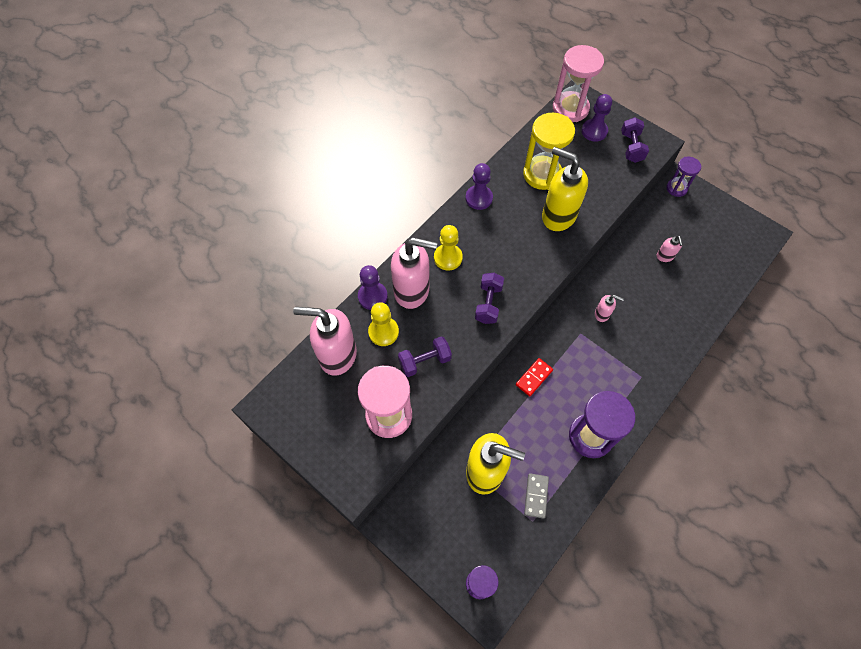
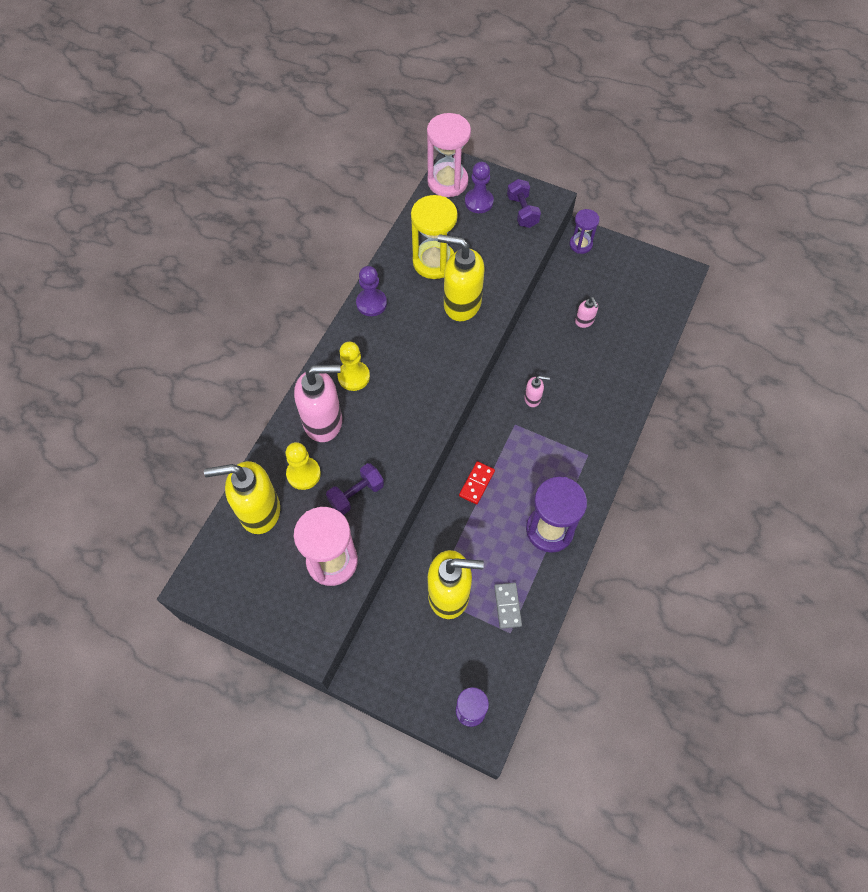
camera: 15 degrees left, 0 degrees up
(337, 355) = (259, 511): pink soap dispenser -> yellow soap dispenser
(372, 296) = (282, 438): purple pawn -> none
(488, 304) = (409, 416): purple dumbbell -> none

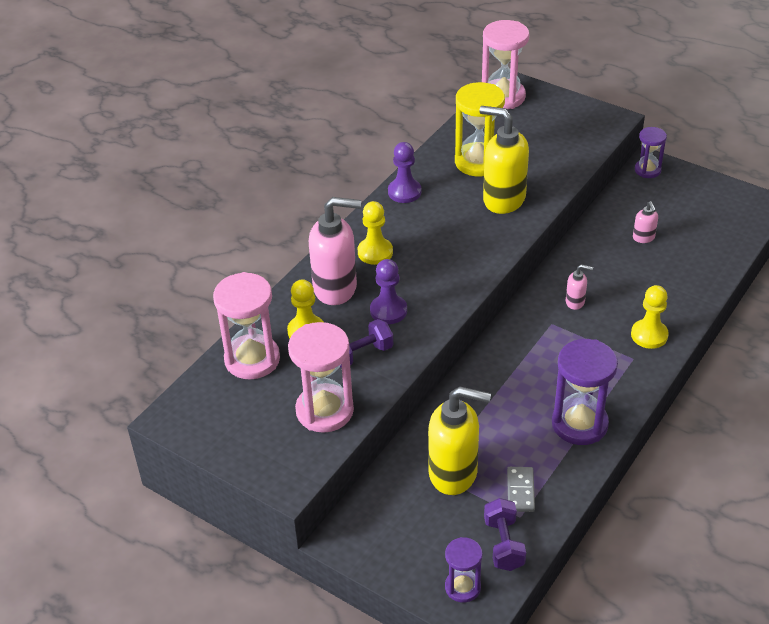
camera: 10 degrees right, 20 degrees down
(259, 511) = (252, 359): yellow soap dispenser -> pink hourglass
(476, 483) = (500, 373): red domino -> none
(479, 202) = (535, 115): purple pawn -> purple pawn (388, 311)
(522, 211) = (582, 126): purple dumbbell -> purple dumbbell (504, 544)
(599, 428) = (649, 335): none -> yellow pawn

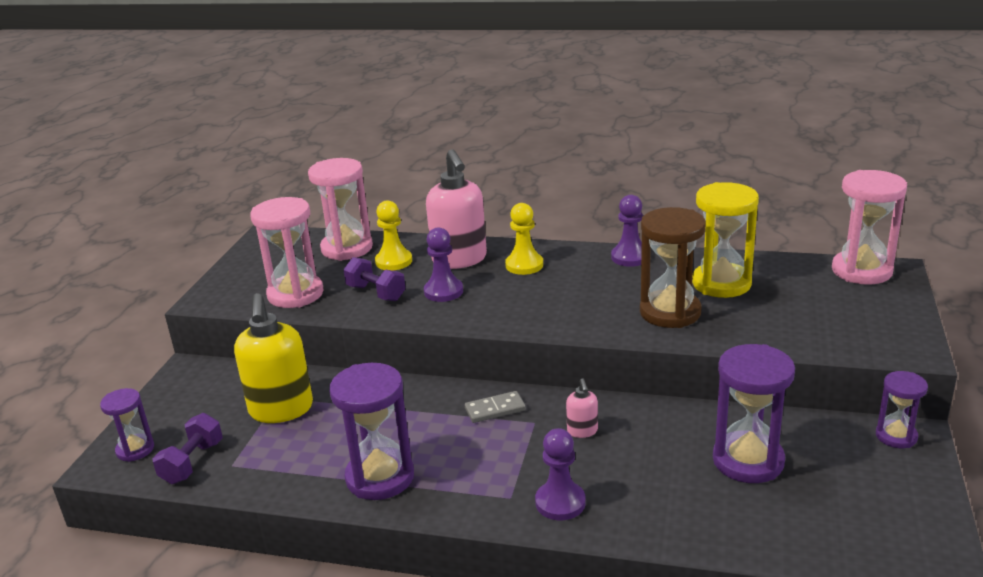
camera: 70 degrees right, 15 degrees down
(503, 199) = (670, 312): yellow soap dispenser -> brown hourglass
(504, 544) = (192, 462): purple dumbbell -> purple dumbbell turned 45 degrees counterclockwise
(520, 491) = (267, 457): grey domino -> grey domino (495, 409)
(643, 238) = (748, 461): pink soap dispenser -> purple hourglass
(649, 335) = (560, 502): yellow pawn -> purple pawn

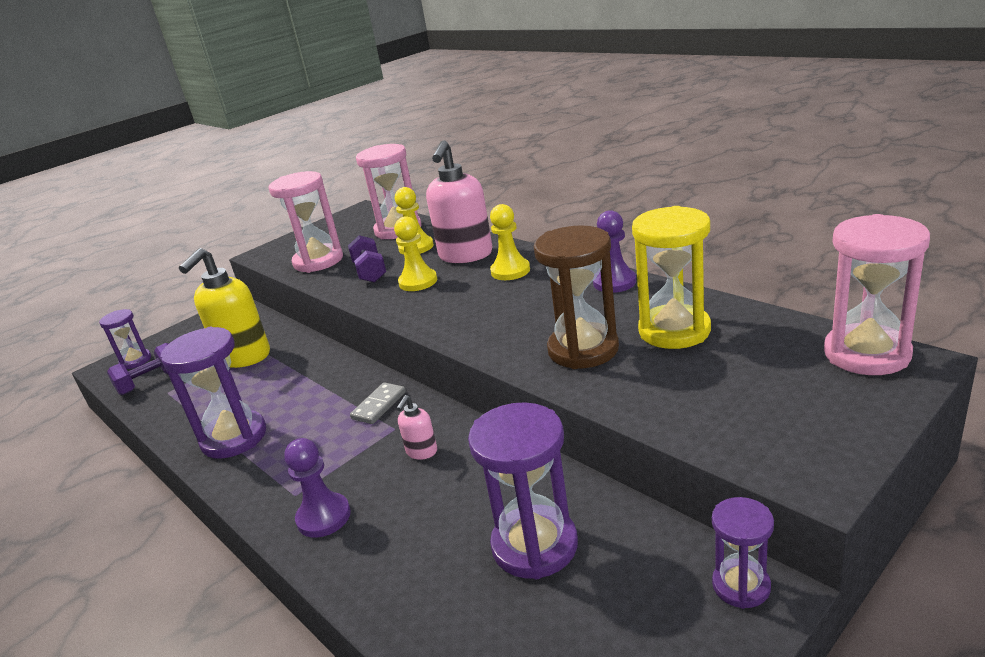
camera: 35 degrees right, 0 degrees up
(443, 291) = (418, 282): purple pawn -> yellow pawn
(495, 409) = (379, 405): grey domino -> grey domino turned 75 degrees counterclockwise

